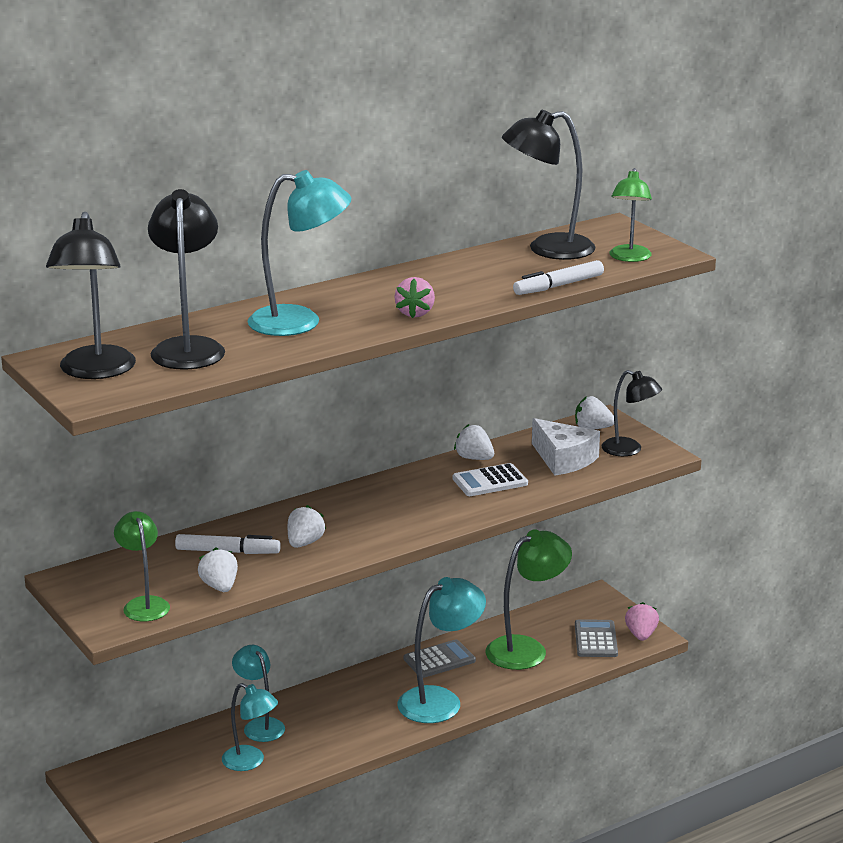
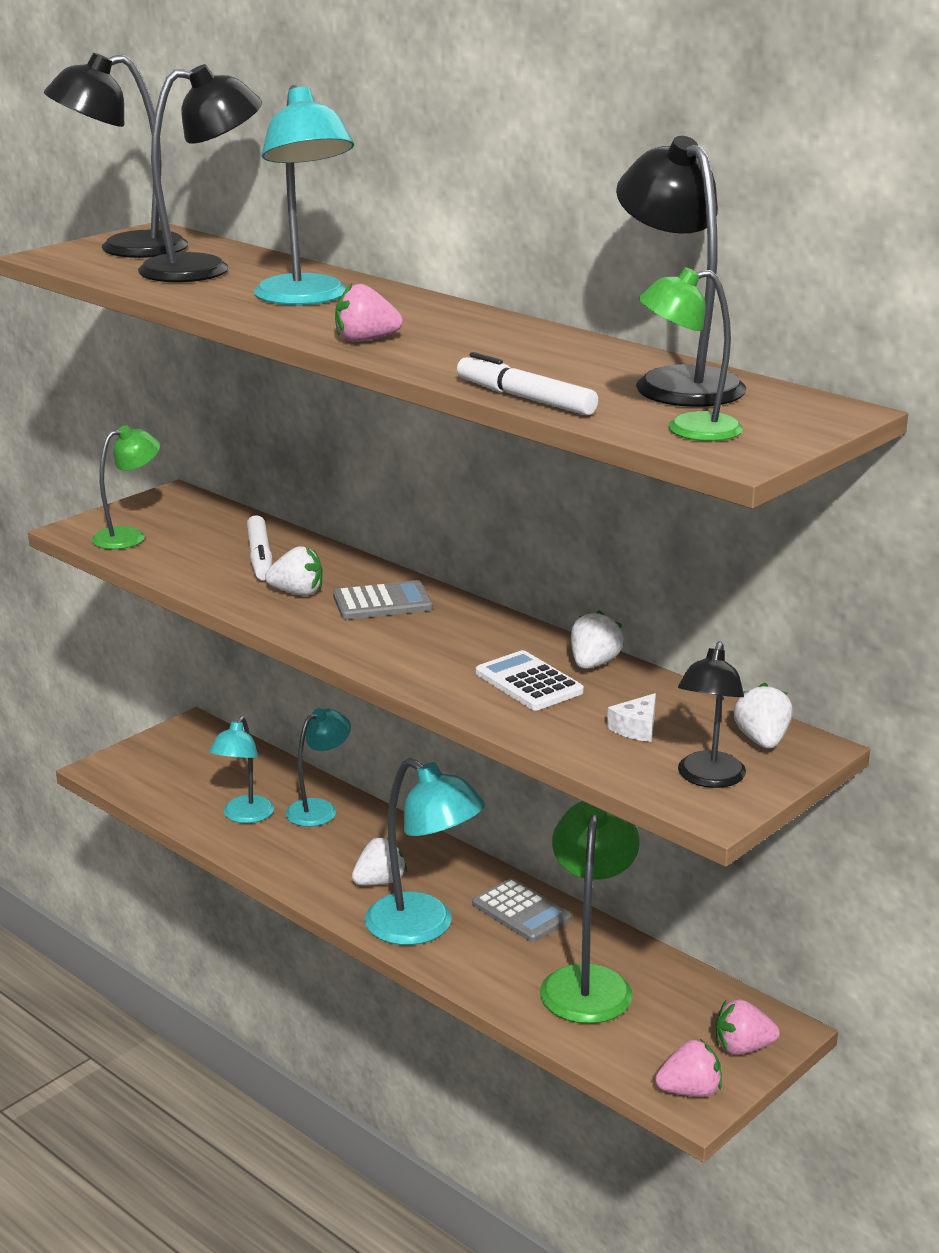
camera: 75 degrees right, 0 degrees up
(220, 587) = (177, 565): white strawberry -> white strawberry (379, 882)
(526, 649) = (588, 982): green lamp -> green lamp turned 120 degrees counterclockwise
(563, 459) = (636, 728): white cheese -> white cheese, size x0.50
(595, 639) = (650, 1045): grey calculator -> grey calculator (382, 602)
(608, 611) = (742, 1048): none -> pink strawberry

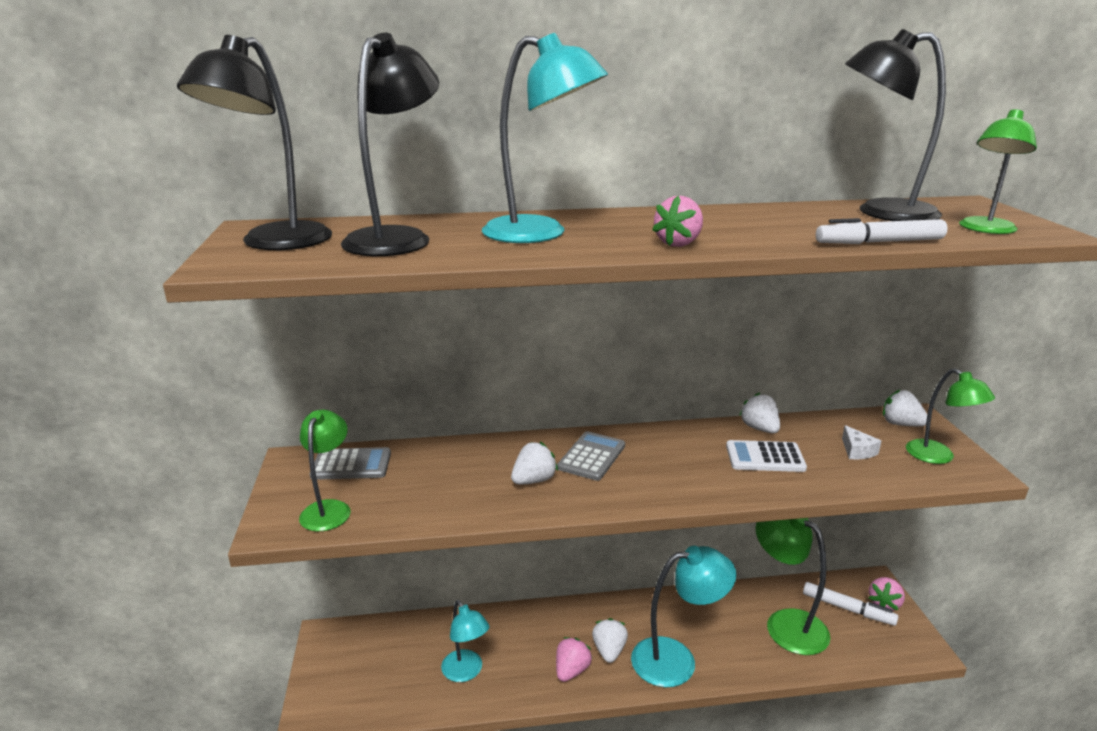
camera: 50 degrees left, 0 degrees up
(260, 557) = (455, 470): white marker -> white marker (847, 609)
(319, 809) = (499, 631): turquoise lamp -> none
(521, 912) = (695, 610): grey calculator -> grey calculator (351, 465)
(690, 1091) = (913, 644): pink strawberry -> pink strawberry (571, 670)
(708, 778) = (938, 457): black lamp -> green lamp

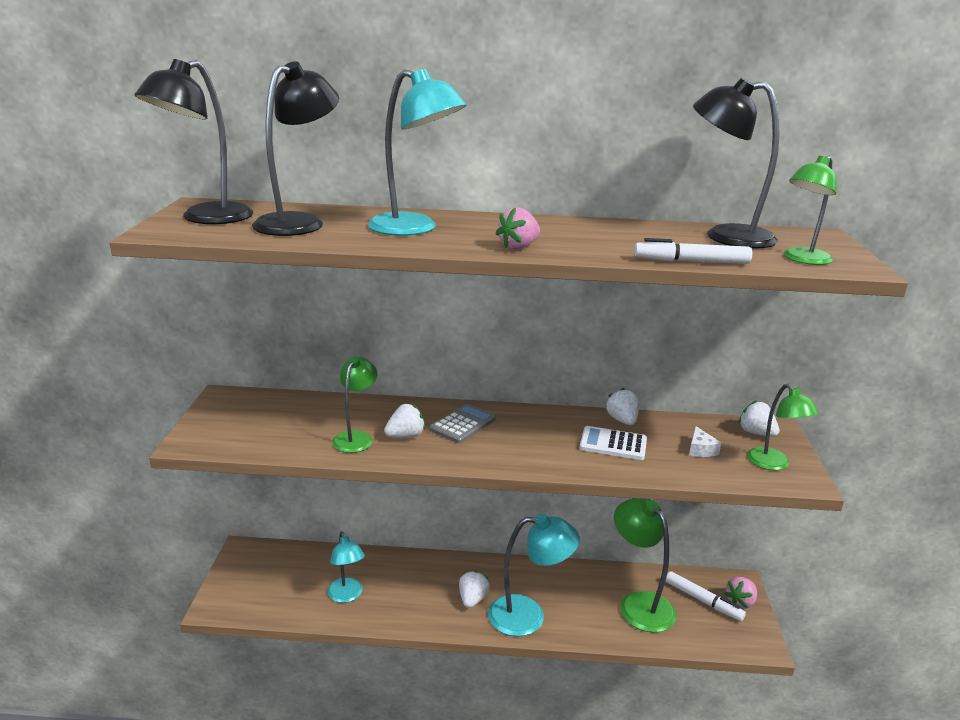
camera: 10 degrees right, 0 degrees up
(329, 509) = (235, 435): green lamp -> green lamp (356, 437)
(351, 465) = (266, 405): grey calculator -> none
(571, 670) = (434, 609): pink strawberry -> none

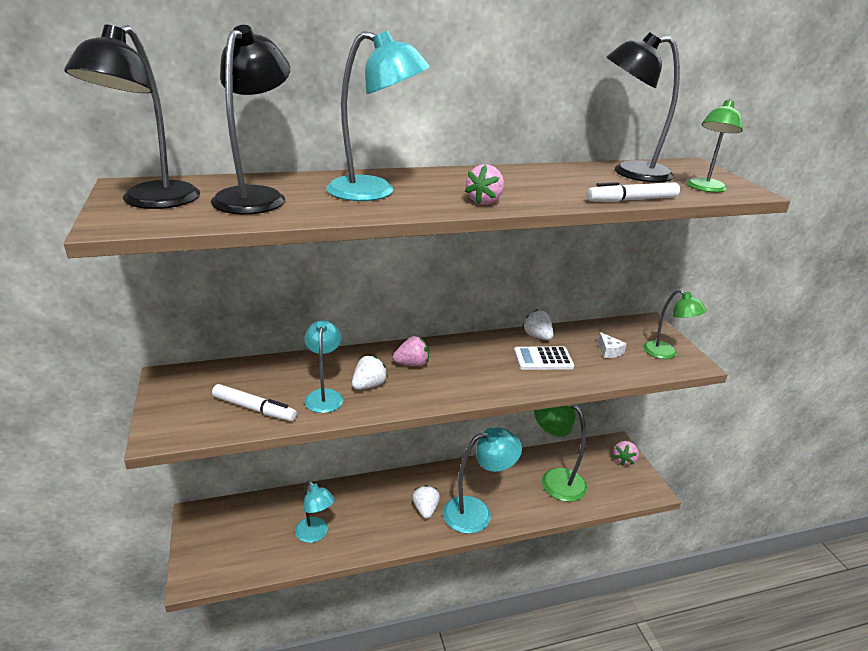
camera: 20 degrees left, 5 degrees up
(356, 437) = (324, 396): green lamp -> turquoise lamp
(463, 424) = (412, 364): grey calculator -> pink strawberry
(703, 601) = (598, 465): white marker -> white marker (254, 408)
(756, 433) = (639, 329): white strawberry -> none

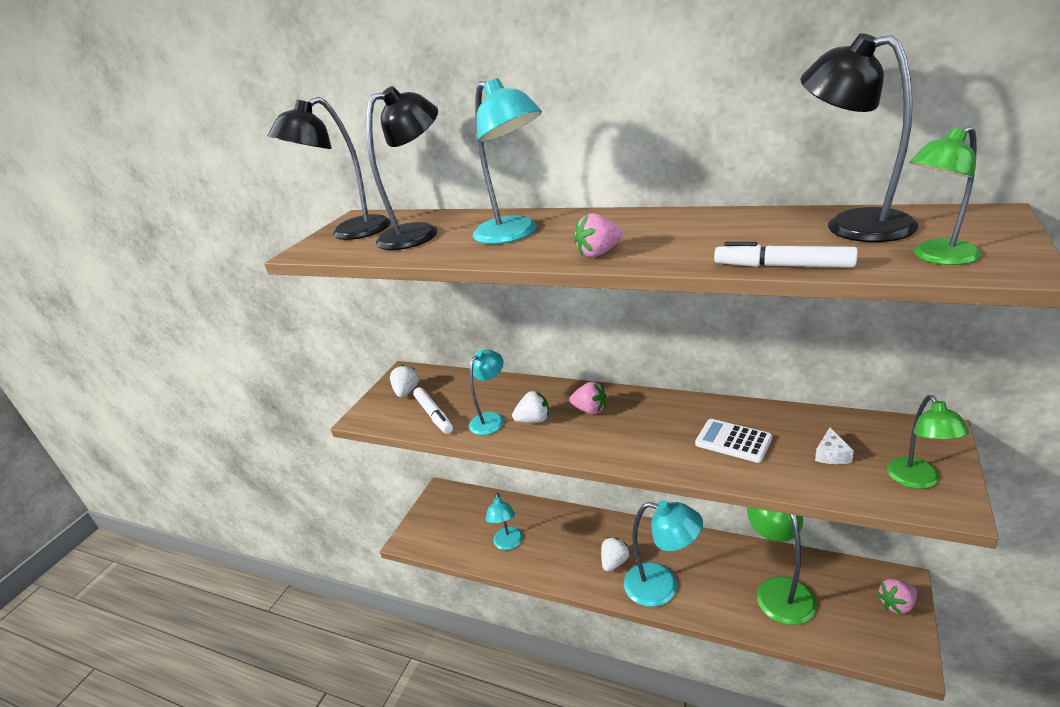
camera: 45 degrees right, 0 degrees up
(537, 336) = (754, 413): white strawberry -> white strawberry (406, 391)

